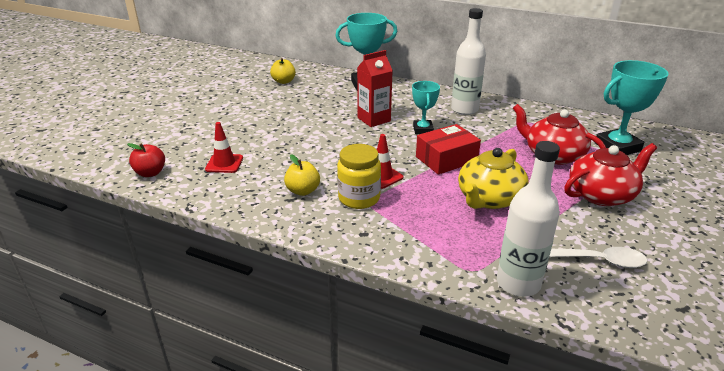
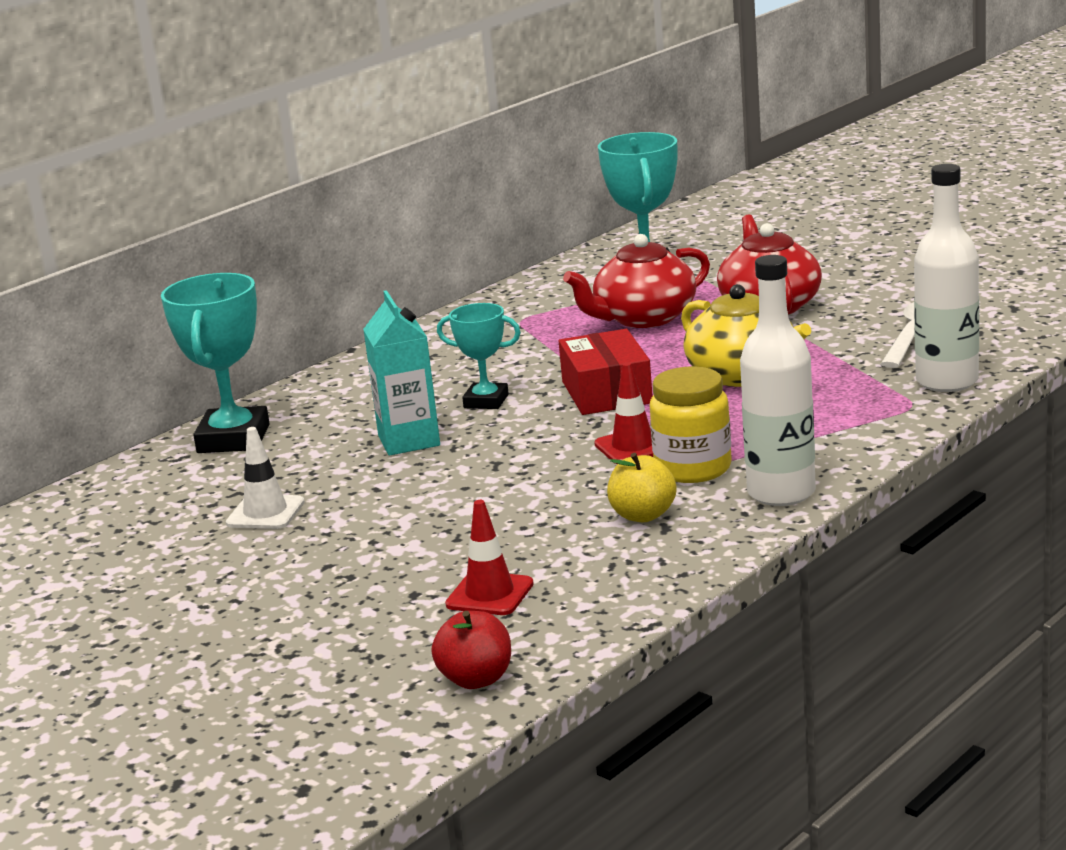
camera: 70 degrees left, 10 degrees down
(284, 81) = (117, 530): yellow apple -> none
(299, 104) = (265, 513): none -> white traffic cone
(374, 119) = (409, 441): red carton -> turquoise carton
(464, 109) = (434, 360): white bottle -> white bottle (781, 493)

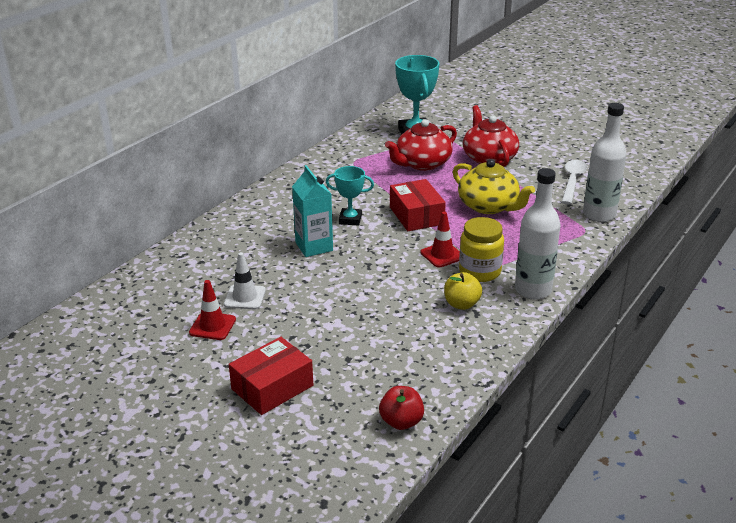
camera: 10 degrees left, 10 degrees up
(233, 439) = (211, 242): turquoise trophy -> none
(270, 634) = (272, 387): none -> red box
(490, 594) = (391, 360): red traffic cone -> red traffic cone (212, 326)

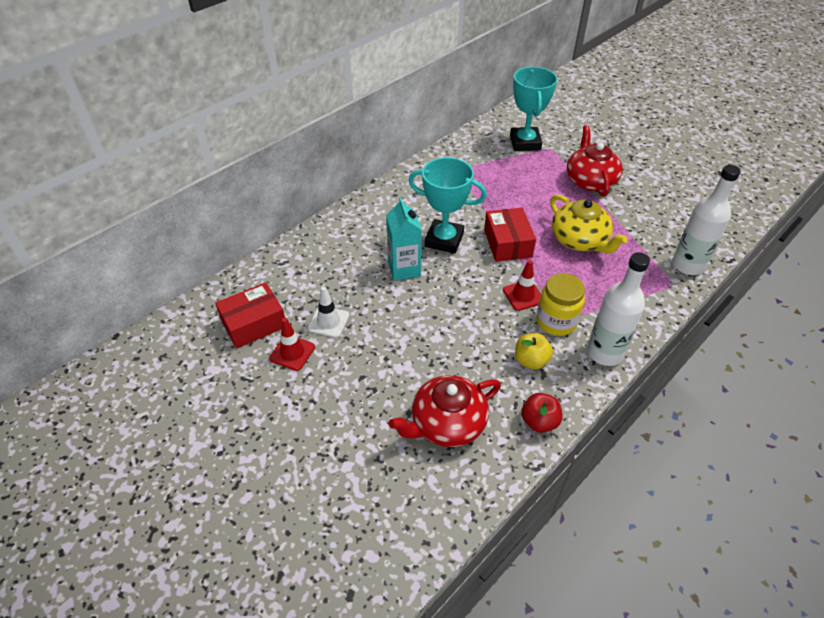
camera: 10 degrees right, 15 degrees up
(272, 387) = (331, 437): red box -> red box (254, 323)
(350, 219) = (444, 240): turquoise trophy -> turquoise trophy, size x1.66
(401, 422) = (444, 502): red apple -> red apple (539, 421)
(422, 163) = (525, 180): red teapot -> red teapot (447, 423)
(572, 181) = (668, 219): white spoon -> none

